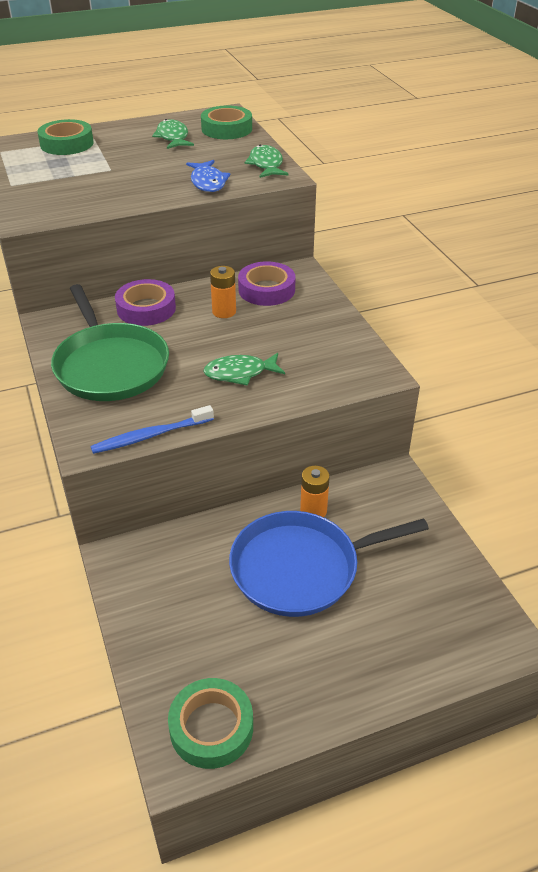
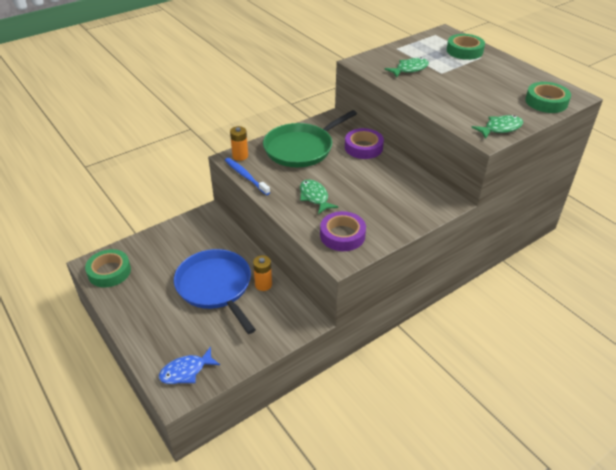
camera: 75 degrees right, 0 degrees up
(173, 137) = (510, 84): green fish -> green fish (409, 69)
(208, 182) = (452, 110): blue fish -> blue fish (186, 371)
(224, 312) = (377, 178): orange battery -> orange battery (240, 156)
(266, 290) = (415, 191): purple tape -> purple tape (342, 235)

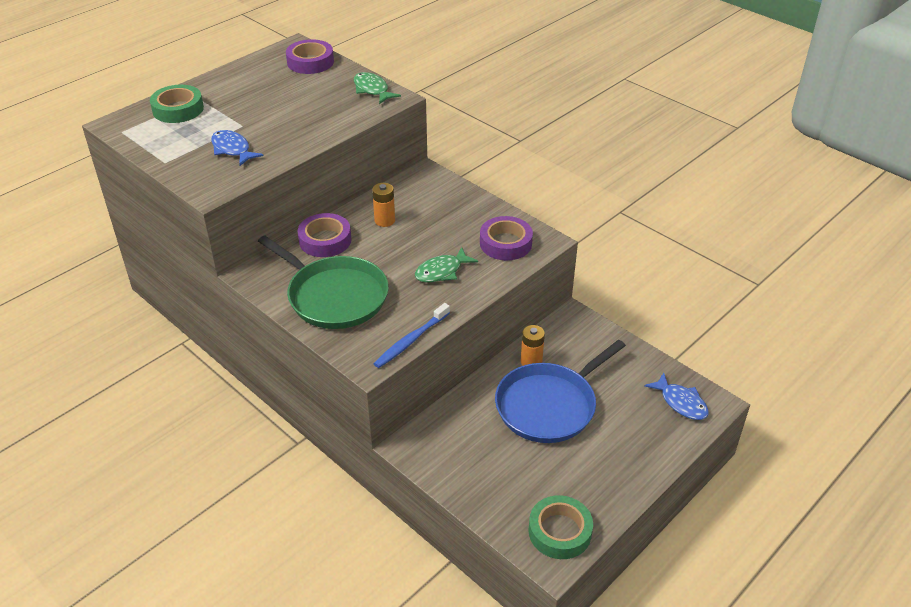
camera: 100 degrees left, 0 degrees up
(240, 156) = (362, 355): orange battery -> orange battery (384, 220)
(409, 69) = (232, 149): green fish -> blue fish
(546, 102) = (310, 62): green tape -> purple tape

